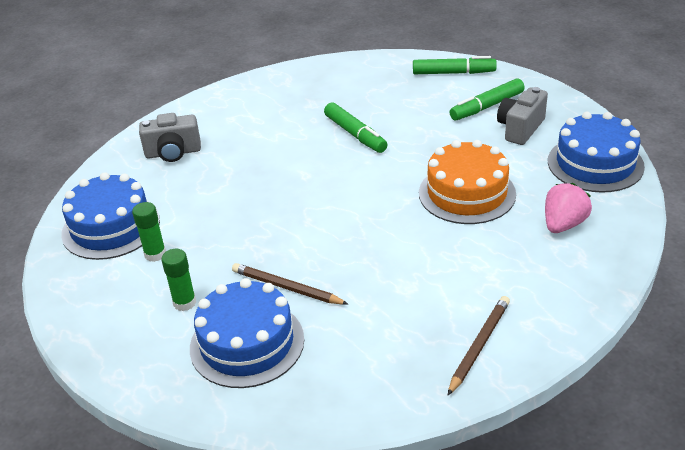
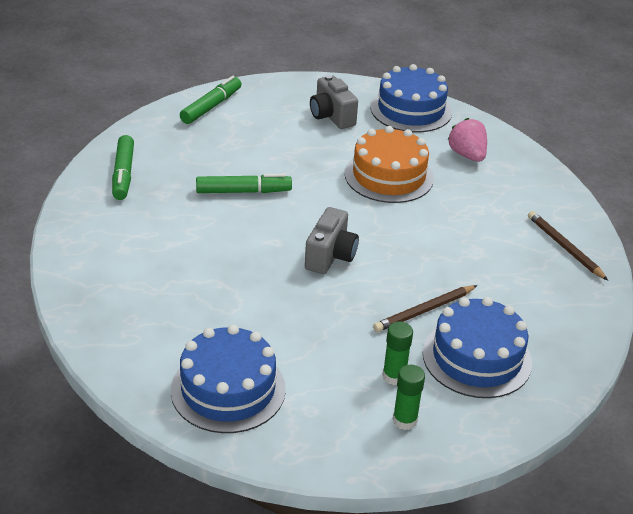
camera: 65 degrees left, 0 degrees up
(155, 254) = (304, 372): green glue stick -> green glue stick (404, 420)
(173, 153) = (141, 306): grey camera -> grey camera (330, 256)
(487, 106) = (282, 115): green marker -> green marker (123, 174)

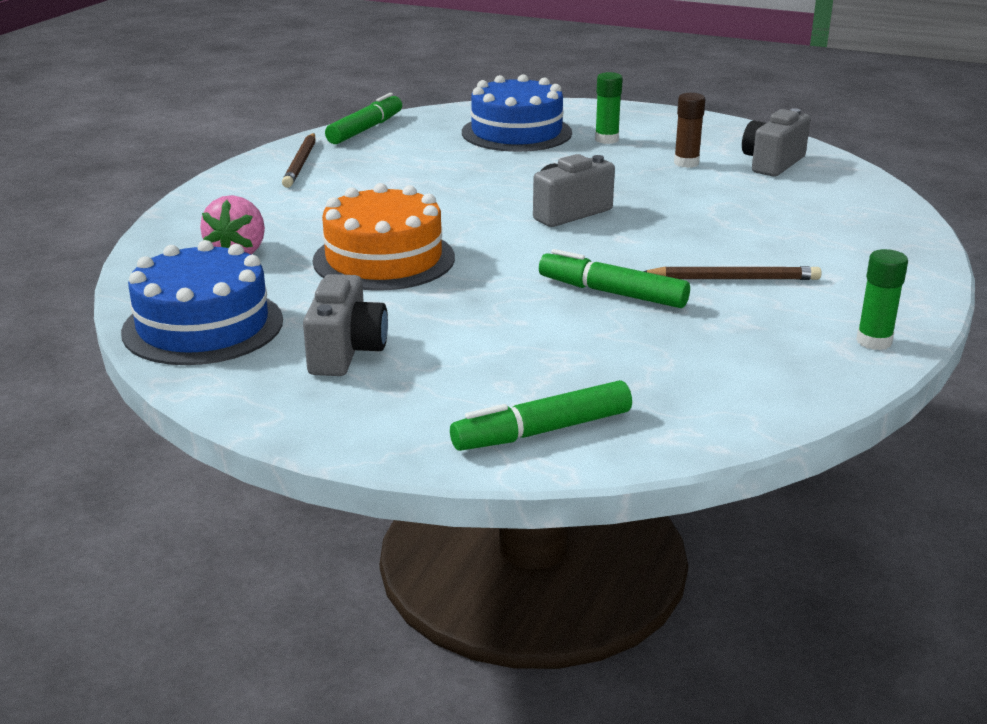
camera: 145 degrees left, 10 degrees down
(123, 174) = (790, 361): green marker -> green marker (365, 129)
(228, 389) = (772, 163): blue cake -> grey camera
(299, 360) = (686, 163): none -> brown glue stick
(404, 420) = (627, 123): green glue stick -> green glue stick (874, 341)
(424, 311) = (521, 161): brown pencil -> brown pencil (733, 279)

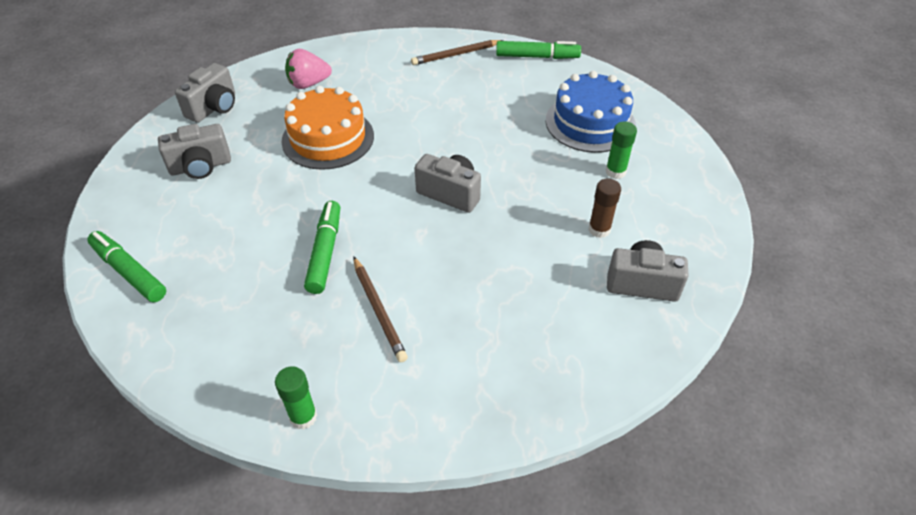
camera: 65 degrees right, 20 degrees up
(203, 326) = (214, 108): blue cake -> grey camera

